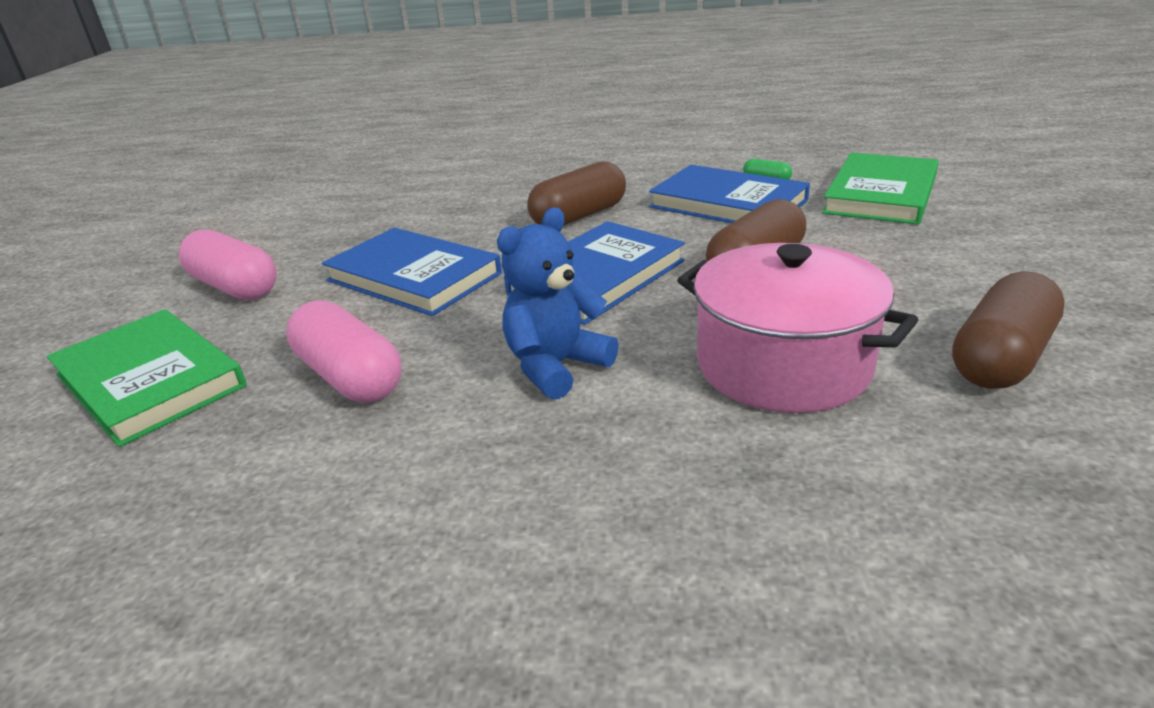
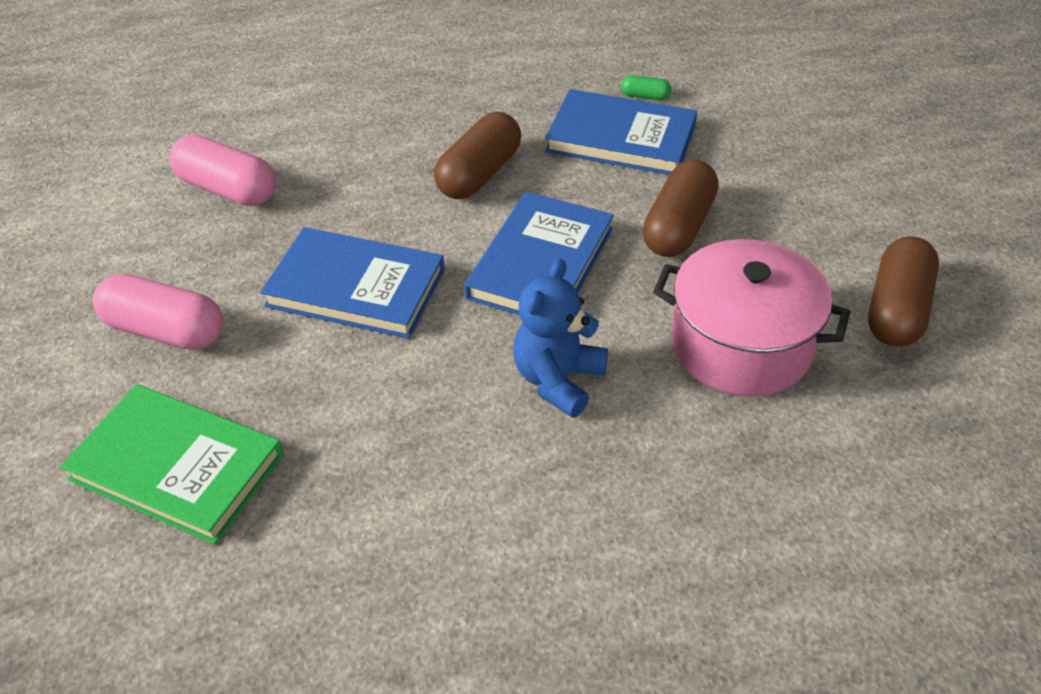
camera: 20 degrees left, 15 degrees up
(350, 376) = (377, 425): pink capsule -> pink capsule (228, 189)
(881, 194) = (759, 109): green book -> none

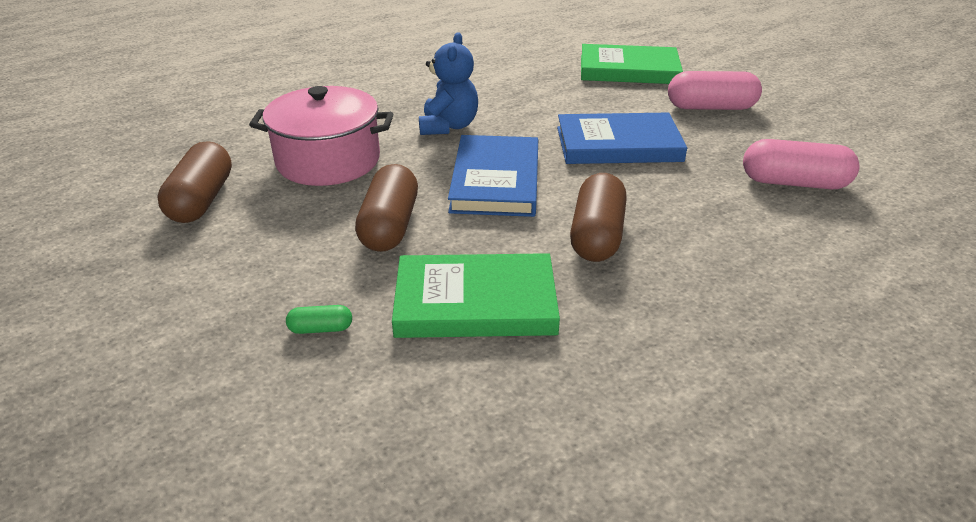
camera: 160 degrees right, 10 degrees down
(621, 138) = (475, 302): blue book -> green book
(645, 96) = (468, 369): green capsule -> green capsule (321, 329)

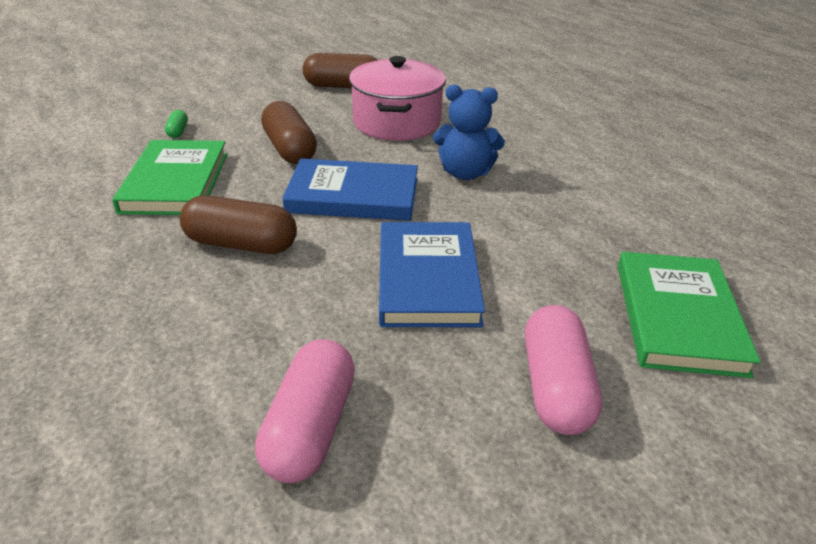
camera: 90 degrees right, 0 degrees up
(390, 226) = (289, 149): brown capsule -> brown capsule turned 60 degrees clockwise

